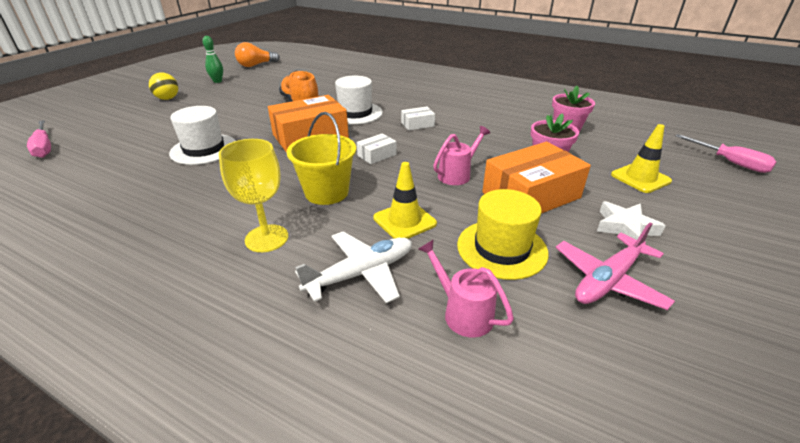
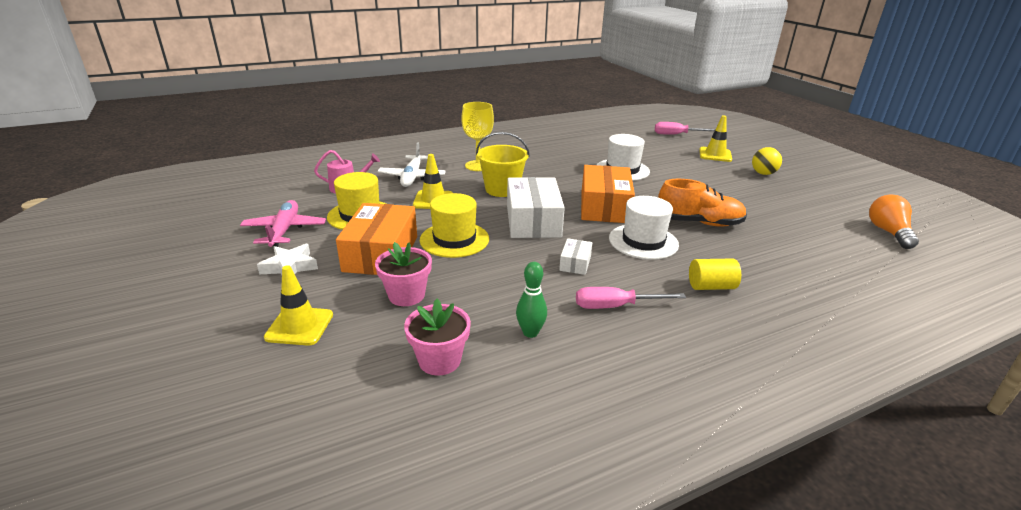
camera: 125 degrees right, 5 degrees down
(121, 120) = (715, 155): none -> yellow traffic cone
(217, 81) = (815, 200): green bowling pin -> green bowling pin (530, 332)
(377, 155) = (533, 221): white box -> white box, size x2.15
(386, 90) = (711, 286): none -> yellow cylinder
(457, 174) = (454, 239): pink watering can -> yellow hat
(730, 162) = (185, 432): pink screwdriver -> pink screwdriver (615, 306)

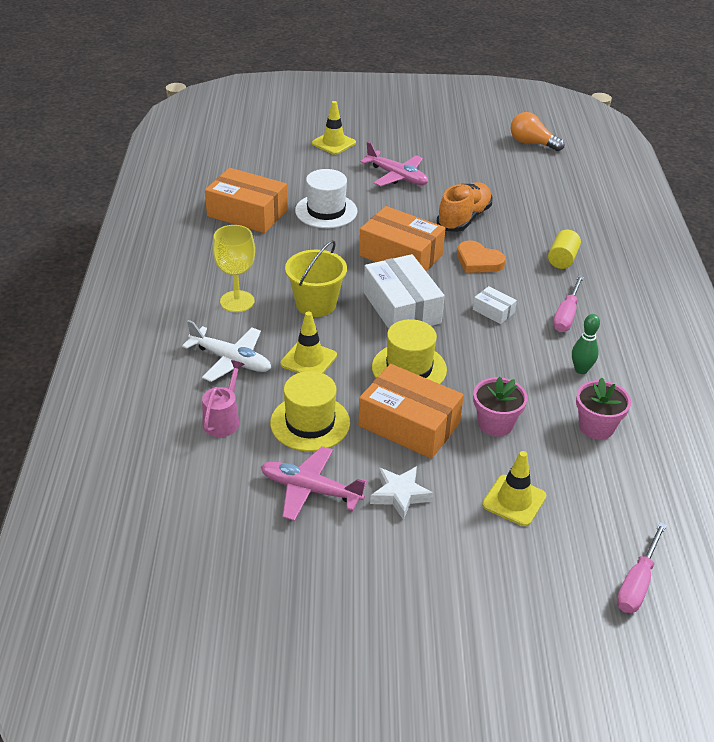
camera: 65 degrees left, 10 degrees up
(533, 221) = (401, 308): white box -> white box turned 45 degrees clockwise
(581, 148) = (247, 213): none -> orange box
(643, 241) = (478, 261): white hat -> orange heart
(676, 134) = (263, 139): pink screwdriver -> pink screwdriver (637, 583)
(712, 184) = (397, 176): none -> pink plane
(763, 173) = (395, 140): yellow ball -> none

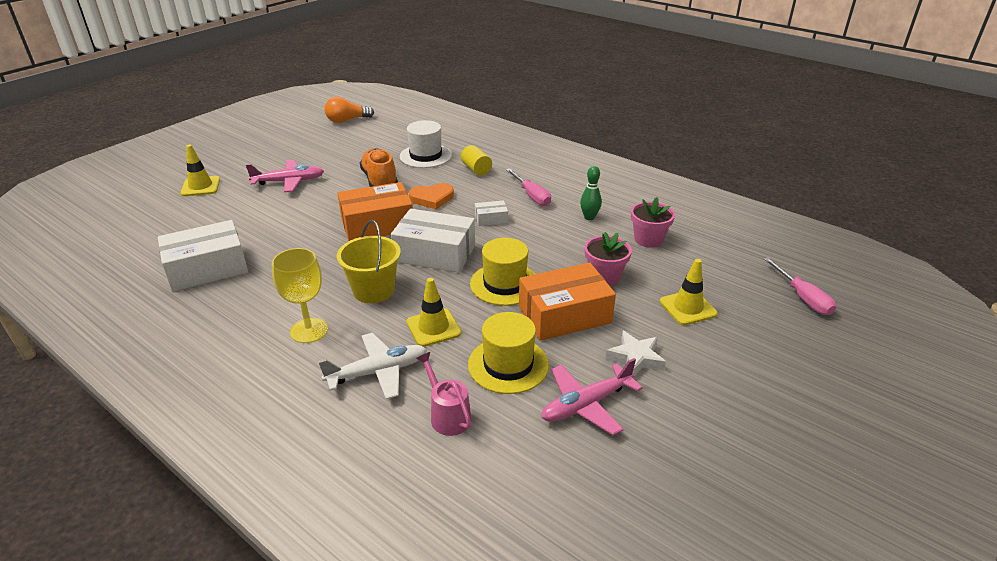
camera: 50 degrees left, 5 degrees down
(247, 213) = (207, 268): orange box -> white box
(326, 211) = (273, 230): white hat -> white hat (425, 156)

